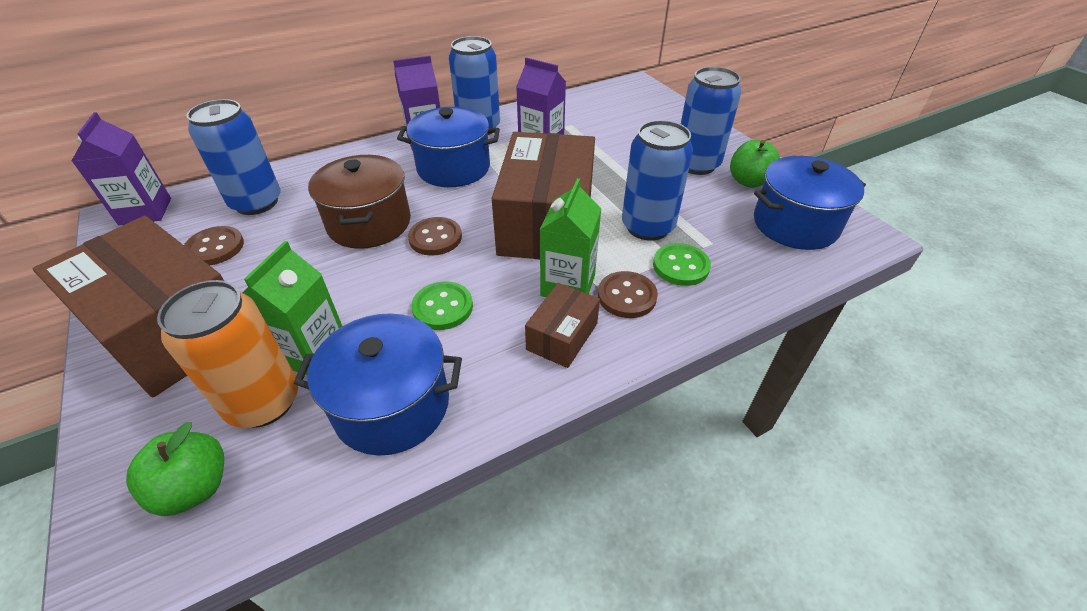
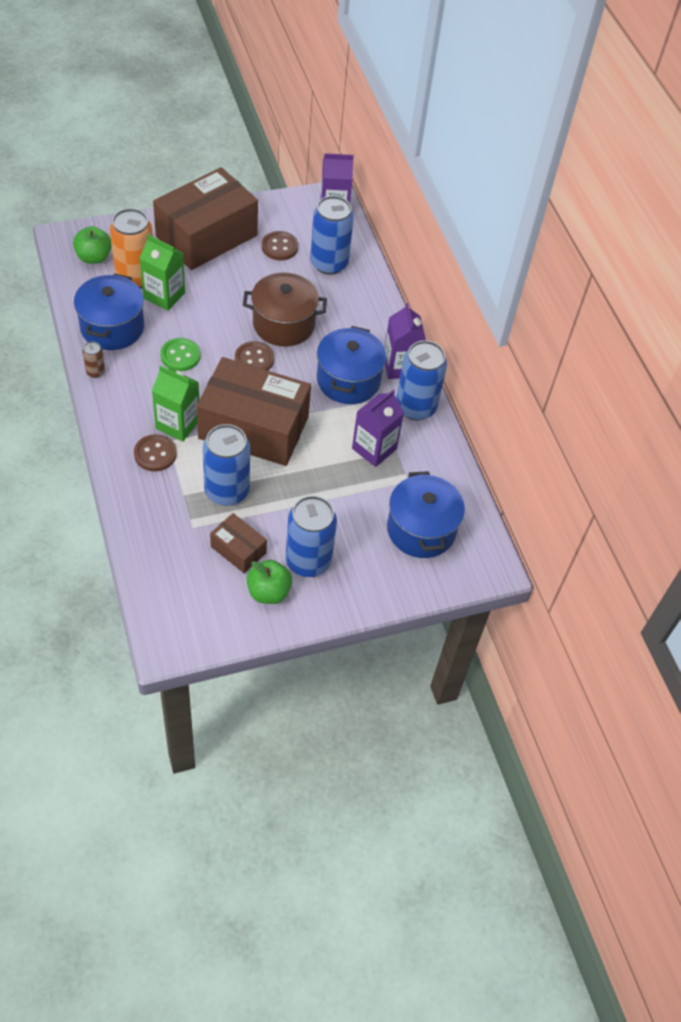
camera: 95 degrees right, 10 degrees up
(499, 402) = (95, 372): none -> brown can
(562, 336) = (132, 410): brown box -> brown box (238, 550)
(680, 266) = (174, 496): green button -> none
(795, 224) = (197, 597): blue pot -> blue pot (421, 529)

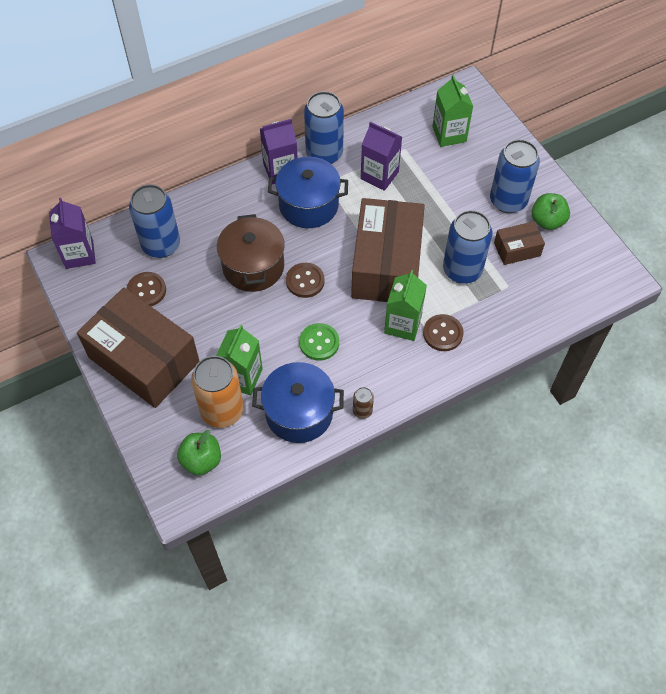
camera: 95 degrees left, 5 degrees up
(238, 550) = (517, 249): brown box -> brown box turned 45 degrees clockwise
(421, 529) = (449, 134): blue pot -> green carton

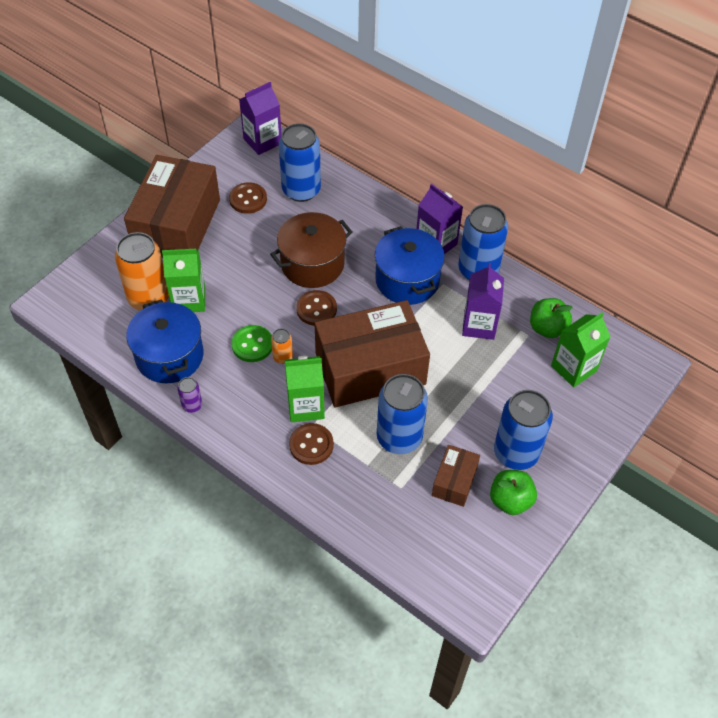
camera: 65 degrees right, 5 degrees down
(201, 460) = (94, 302): green apple -> green apple (547, 328)
(344, 324) = (283, 357): none -> orange can
(362, 411) = (192, 405): brown can -> purple can
(517, 249) = (454, 481): brown box -> brown box turned 60 degrees clockwise

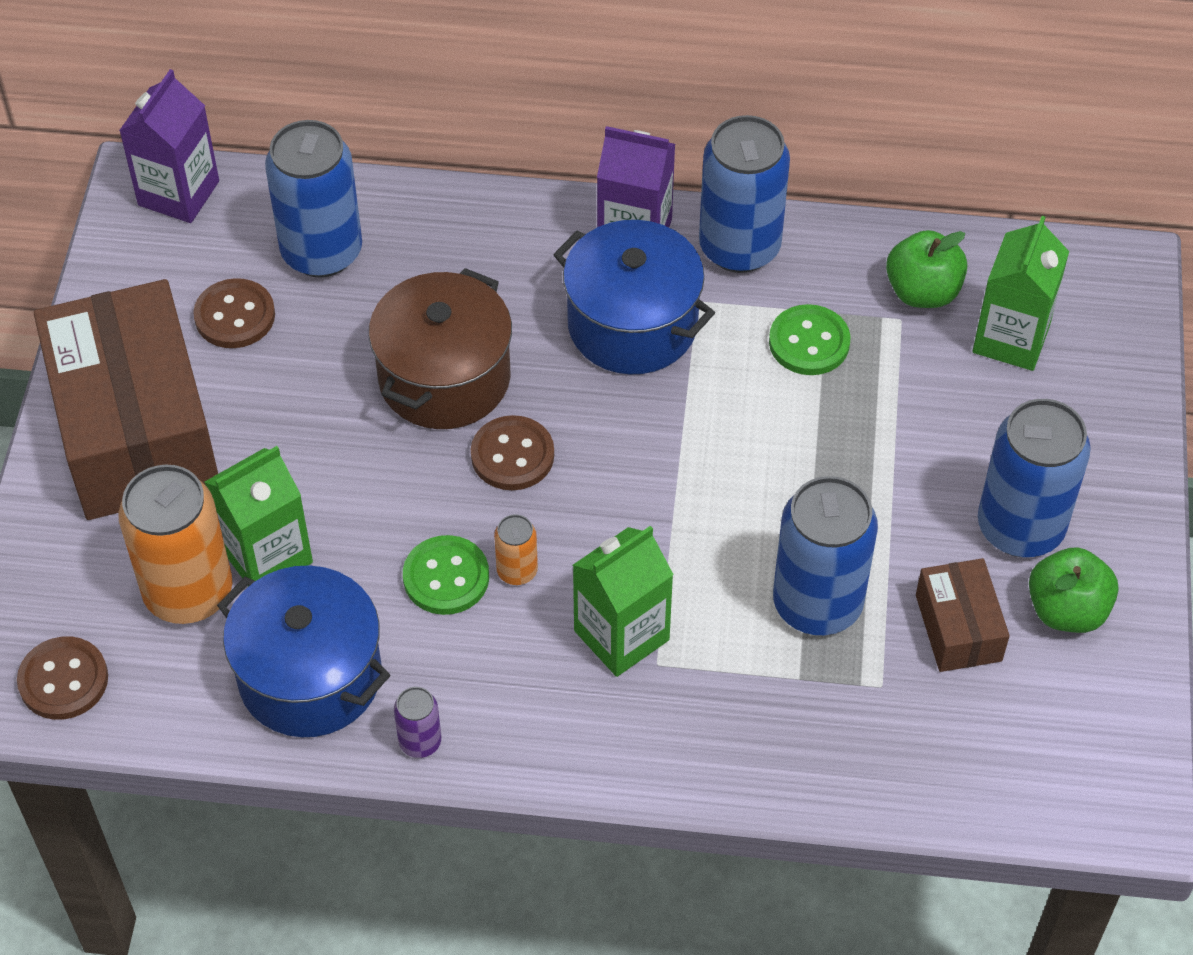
camera: 30 degrees left, 0 degrees up
(311, 445) = (680, 696): brown button -> brown button (63, 680)
(370, 368) = (683, 512): brown box -> none
(479, 325) = (809, 342): purple carton -> green button

